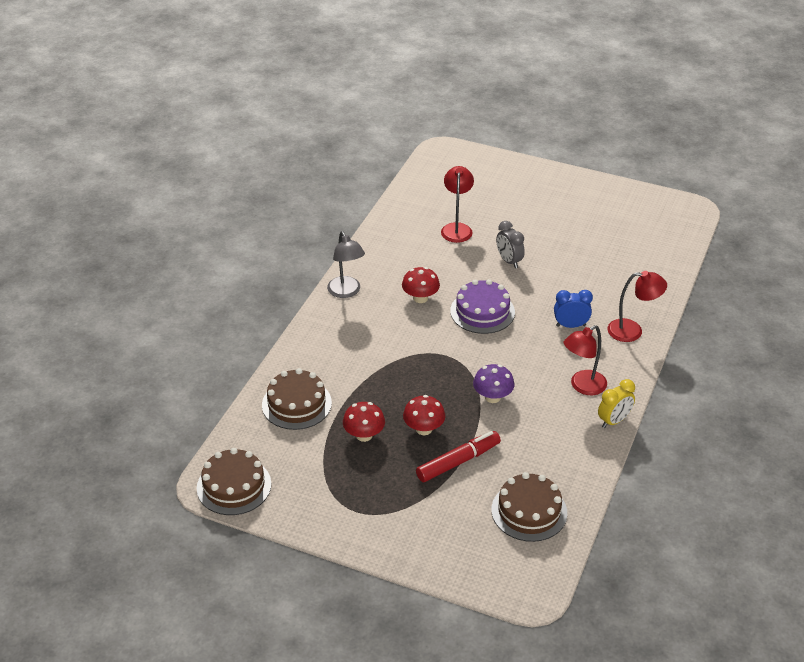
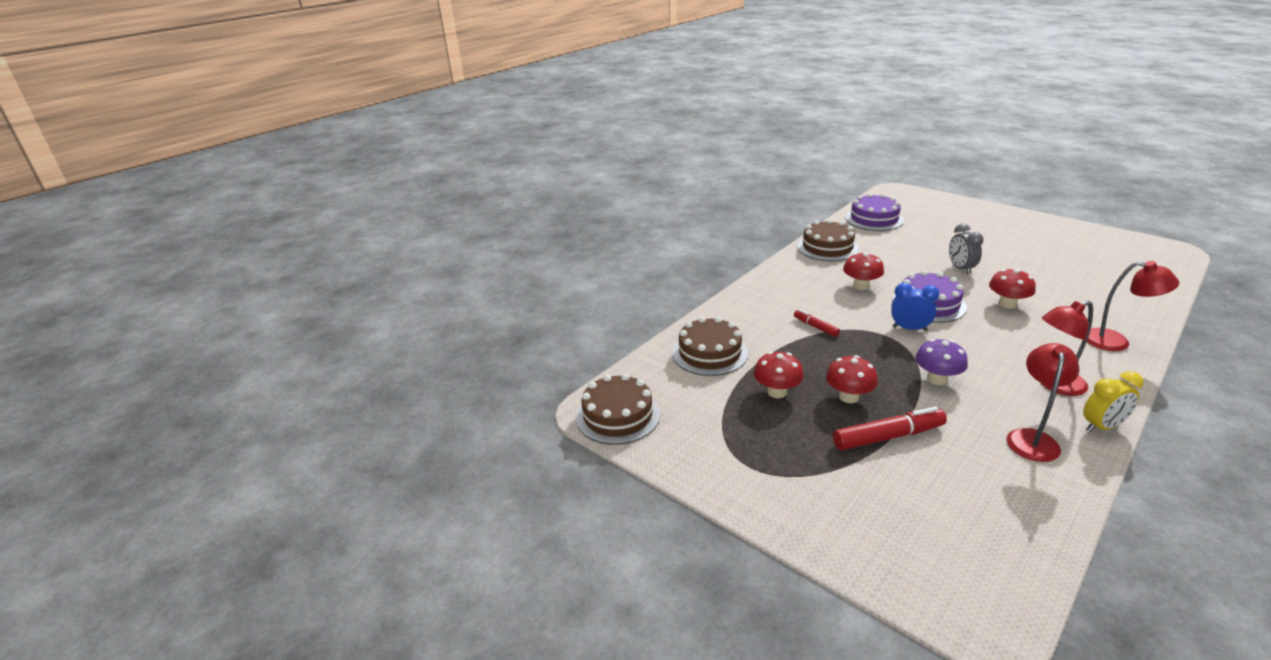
camera: 20 degrees right, 10 degrees down
(346, 292) = (785, 273): grey lamp -> none
(386, 356) = (815, 327): none -> red marker
(423, 199) = (874, 219): none -> purple cake
(457, 228) = (905, 240): red lamp -> red lamp (1032, 438)
(529, 511) = (983, 510): brown cake -> brown cake (827, 247)
(549, 301) = (1007, 304): none -> red mushroom
(570, 325) = (1035, 327): blue clock -> blue clock (909, 329)

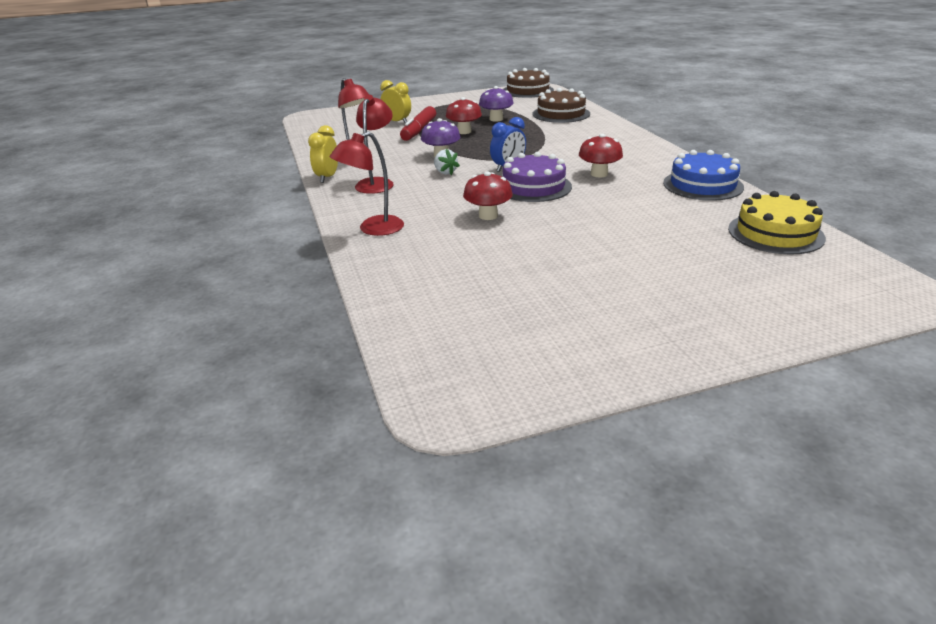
camera: 120 degrees right, 0 degrees up
(777, 392) = (496, 119): red mushroom -> purple mushroom
(815, 327) = (553, 143): red marker -> none
(827, 247) = (702, 185): brown cake -> blue cake
(874, 219) = (775, 233): purple cake -> yellow cake
(882, 477) = (397, 122): none -> yellow clock
(960, 269) = (581, 226): grey clock -> none
(970, 357) = (445, 172): none -> white strawberry

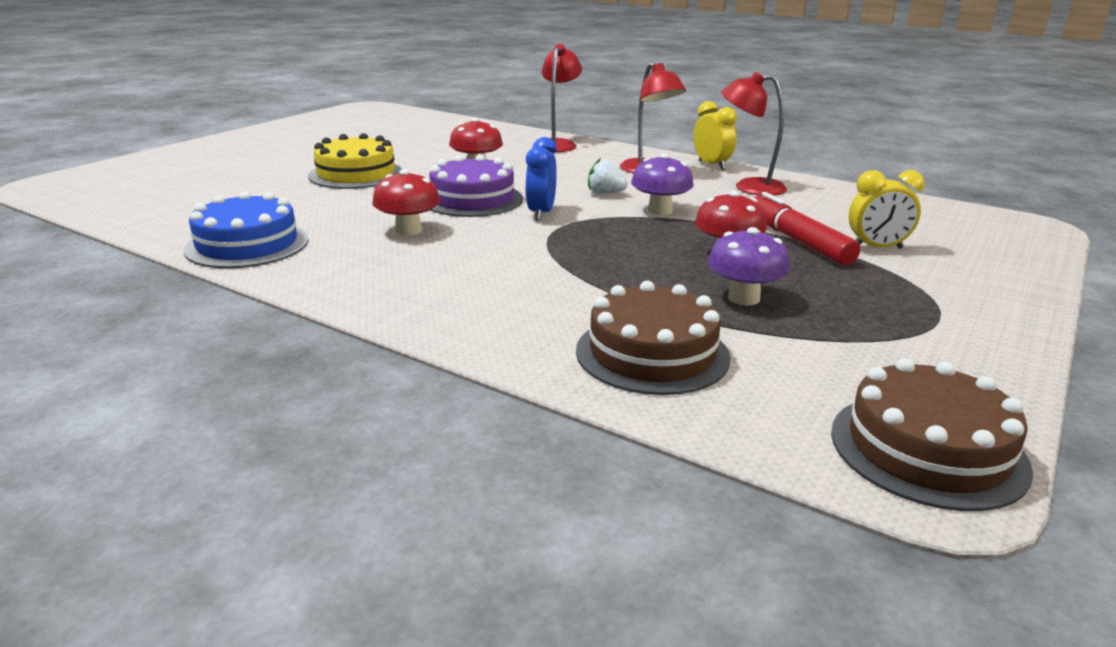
camera: 140 degrees right, 5 degrees down
(775, 233) = (154, 207): yellow cake -> yellow cake (356, 174)

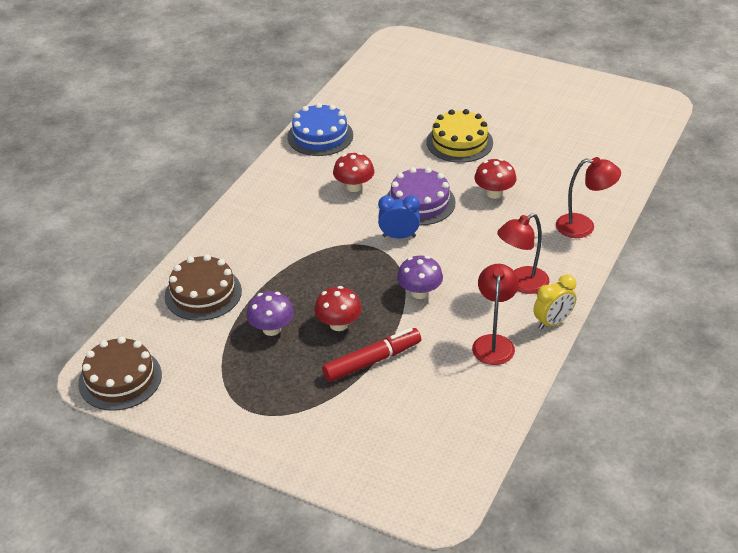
camera: 85 degrees right, 15 degrees up
(605, 193) = (452, 263): white strawberry -> none
(876, 248) = (365, 402): yellow clock -> none

